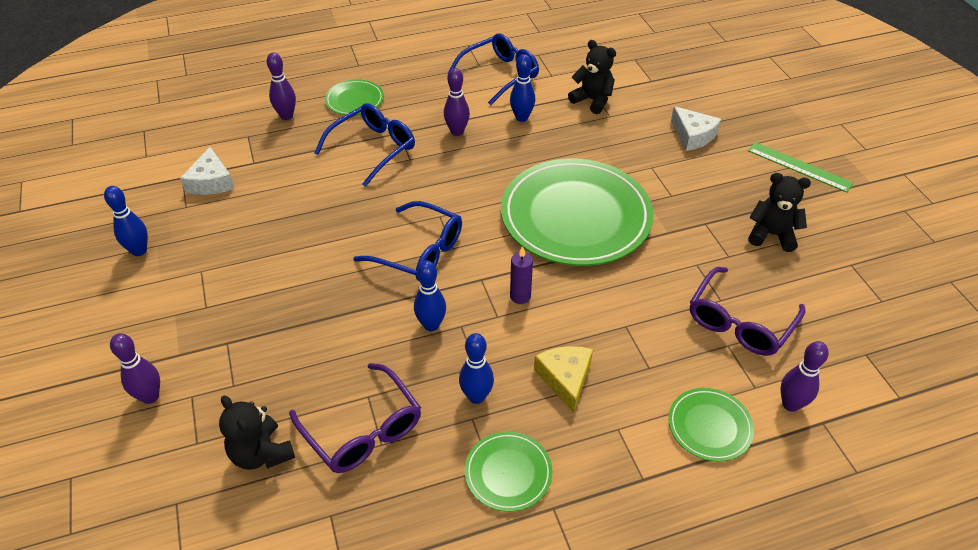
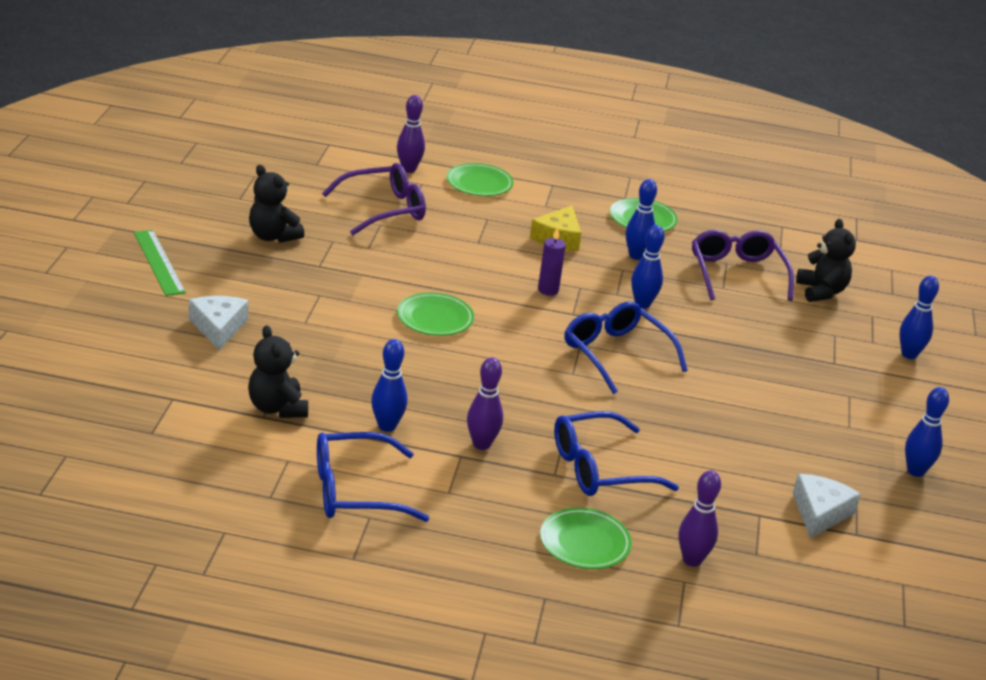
camera: 155 degrees left, 15 degrees down
(150, 396) = (909, 354): purple bowling pin -> blue bowling pin
(575, 216) = (435, 318): green plate -> green plate, size x0.45

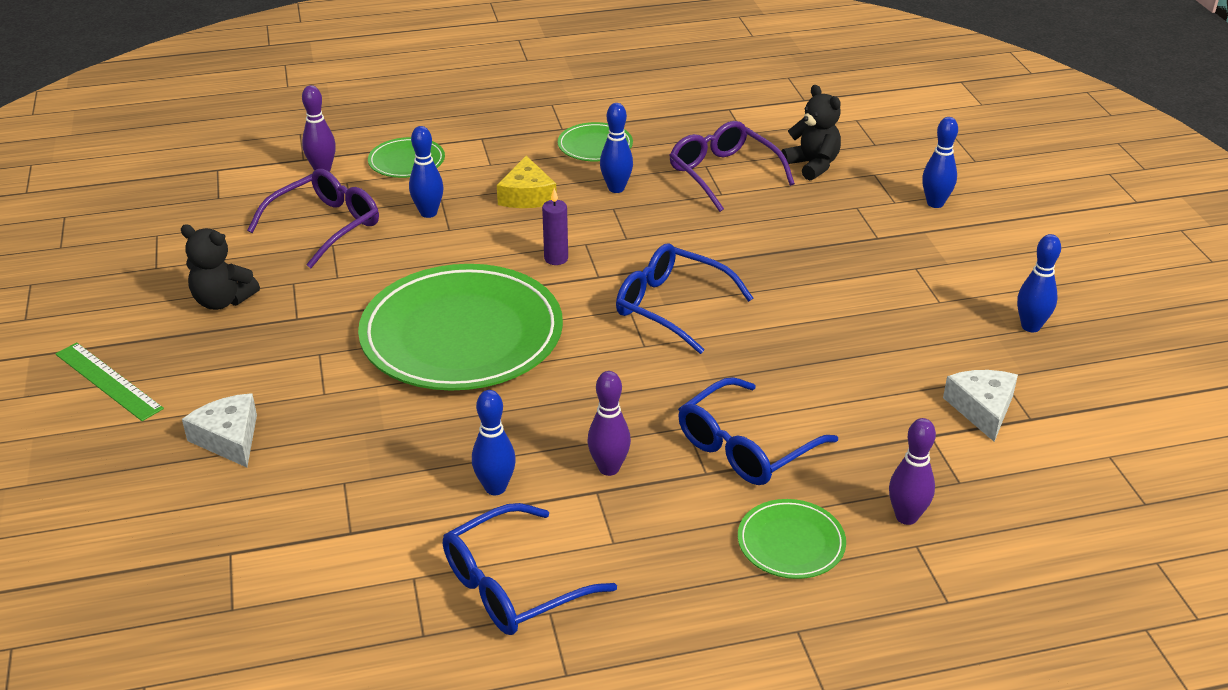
camera: 20 degrees left, 5 degrees up
(277, 408) = (360, 515): black teddy bear -> none
(435, 318) = (462, 335): green plate -> green plate, size x2.23
(642, 304) = (658, 240): blue bowling pin -> blue bowling pin (428, 213)

